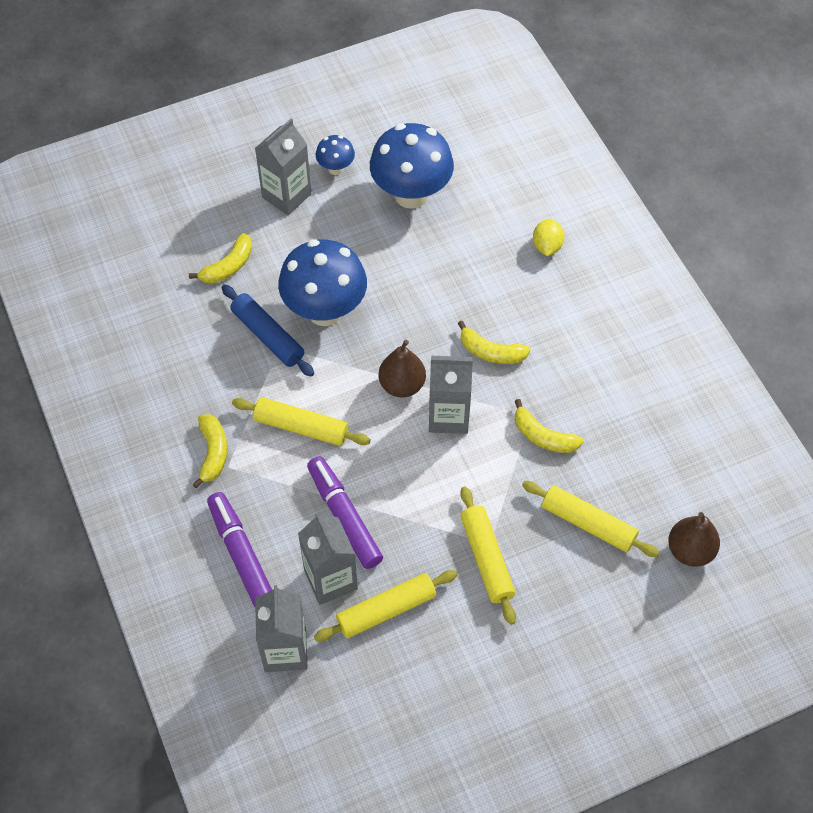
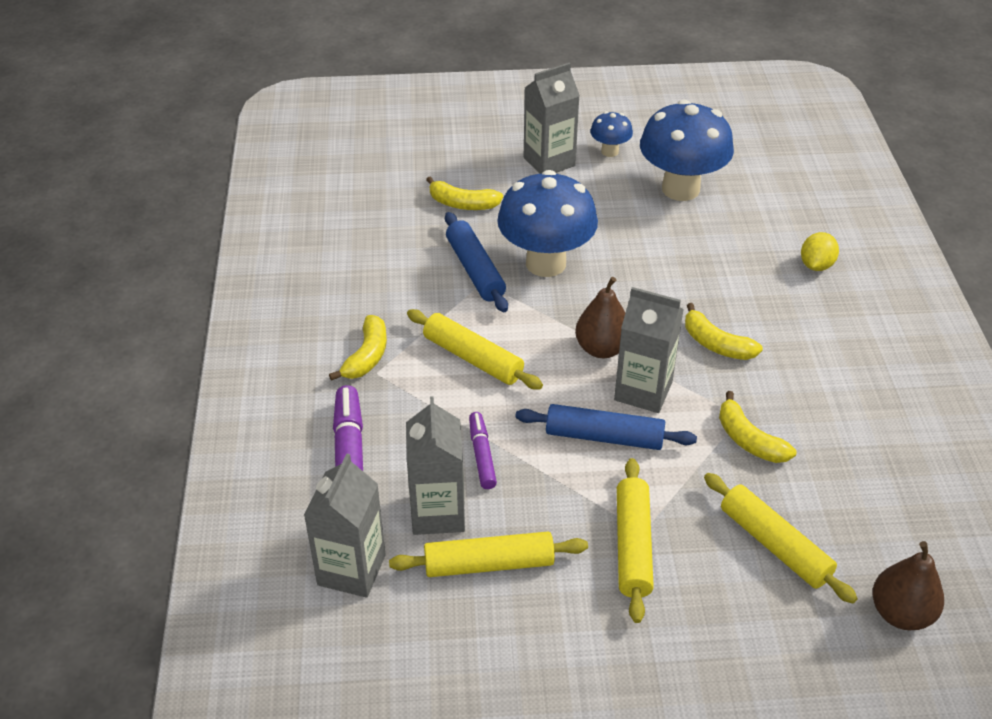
camera: 20 degrees right, 15 degrees down
(228, 266) = (462, 204): yellow banana -> yellow banana turned 45 degrees clockwise
(344, 517) = (482, 455): purple marker -> purple marker, size x0.59
(433, 469) = (604, 436): none -> blue rolling pin

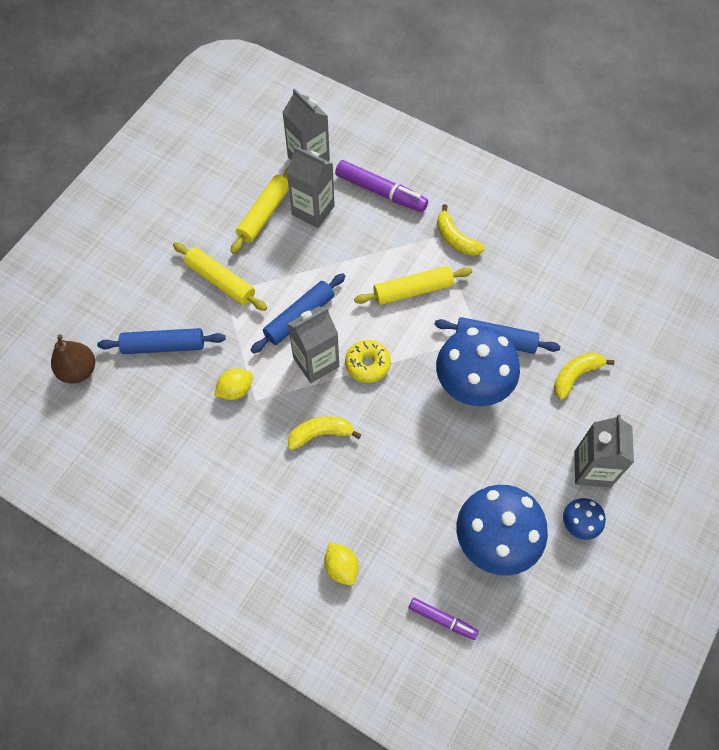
camera: 125 degrees right, 20 degrees up
(482, 455) = (334, 251): purple marker -> purple marker (442, 619)
(601, 349) = (367, 364): brown pear -> yellow donut
(749, 440) = (235, 390): yellow banana -> yellow lemon
(774, 545) = (163, 346): yellow rolling pin -> blue rolling pin

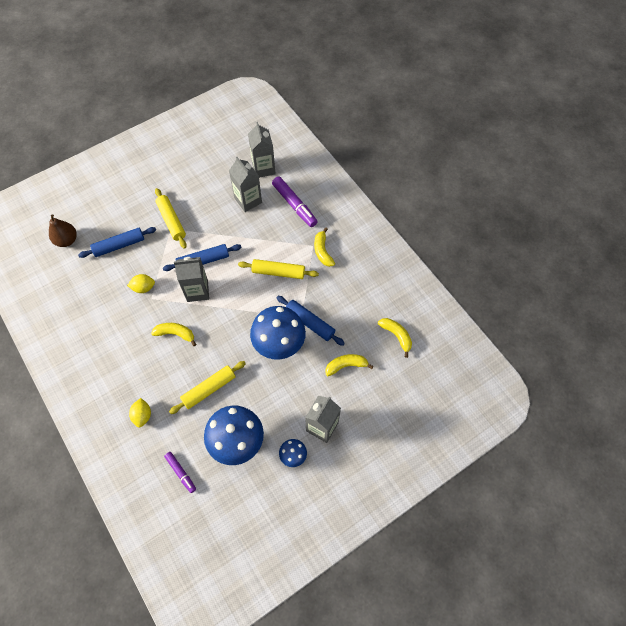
camera: 25 degrees right, 0 degrees up
(163, 346) = (119, 245): blue rolling pin -> blue rolling pin turned 45 degrees counterclockwise
(264, 214) = (219, 191): yellow rolling pin -> yellow rolling pin (209, 389)
(367, 364) = (226, 305): yellow donut -> none
(616, 309) = (396, 336): none -> yellow banana

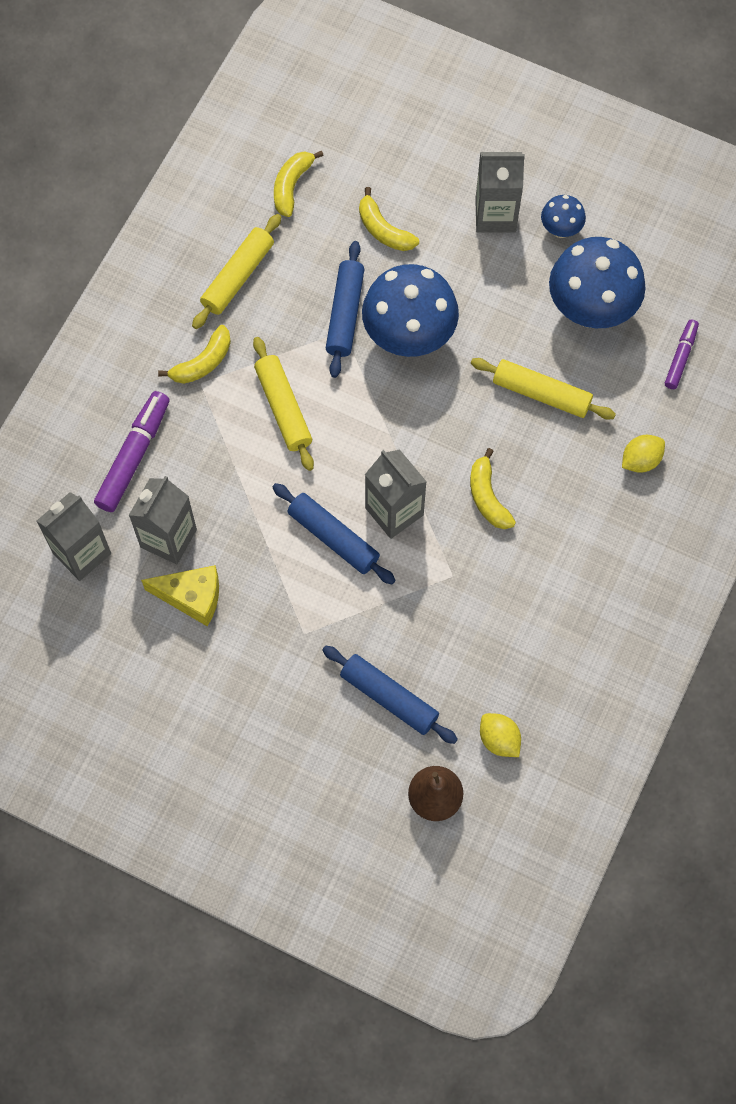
camera: 120 degrees left, 5 degrees up
(143, 288) = (441, 600): yellow lemon -> yellow lemon (499, 739)
(171, 221) = (287, 642): yellow rolling pin -> yellow rolling pin (238, 277)
(216, 197) = (192, 597): none -> yellow cheese

